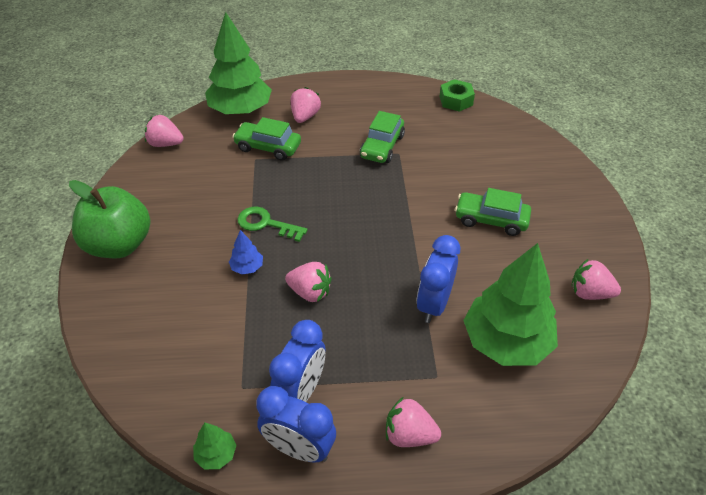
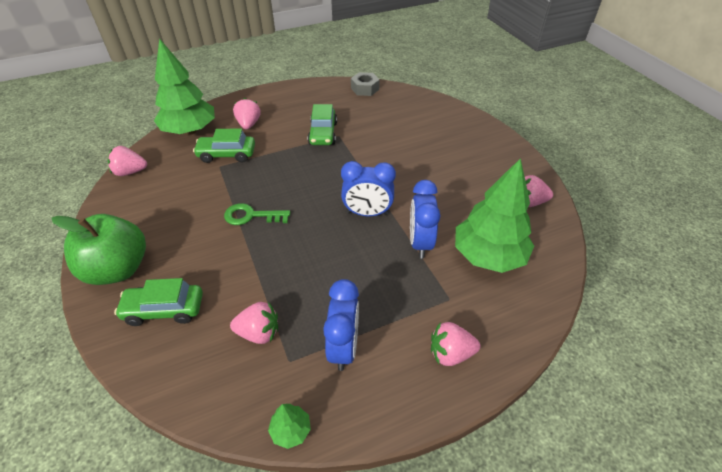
camera: 20 degrees left, 0 degrees up
(247, 267) = (250, 256): blue tree -> none
(299, 448) = (364, 397): blue clock -> blue clock (367, 213)
(310, 292) = (314, 261): pink strawberry -> pink strawberry (259, 333)
(456, 101) = (365, 89): green nut -> grey nut
(491, 220) = (432, 168): green car -> green car (164, 310)

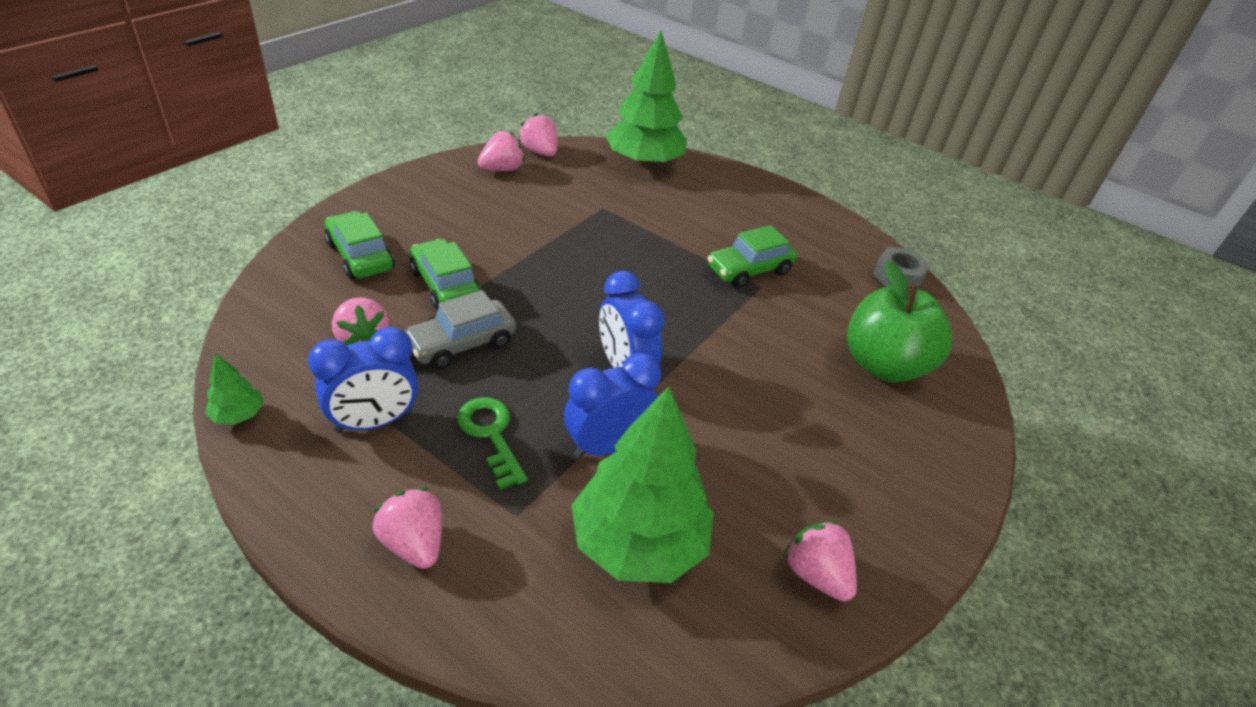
camera: 55 degrees right, 5 degrees down
(118, 269) = (397, 204): green apple -> green apple (883, 365)
(227, 154) = (628, 205): green car -> green car (445, 286)
(249, 124) = (701, 200): pink strawberry -> pink strawberry (502, 169)
(251, 216) = (539, 265): green key -> green key (491, 435)
(300, 279) = (462, 344): none -> grey car

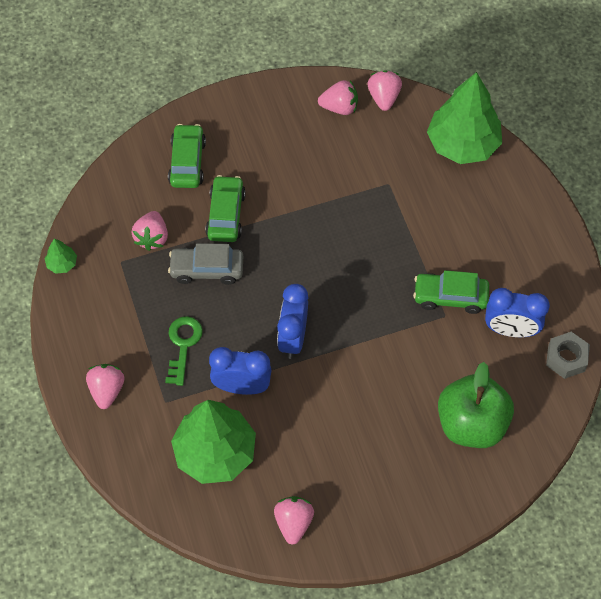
camera: 40 degrees right, 20 degrees up
(374, 422) = (127, 304): blue clock -> blue clock (510, 330)

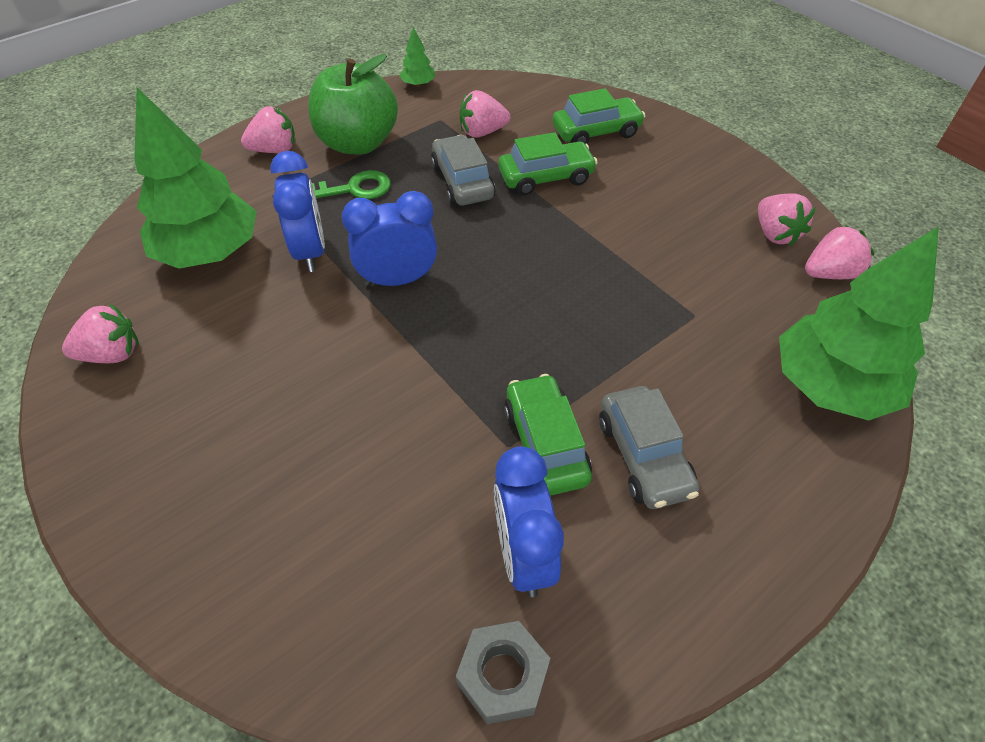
camera: 70 degrees right, 10 degrees down
(471, 424) = (317, 541): green apple -> green apple (358, 143)
(474, 253) = (644, 456): none -> grey car

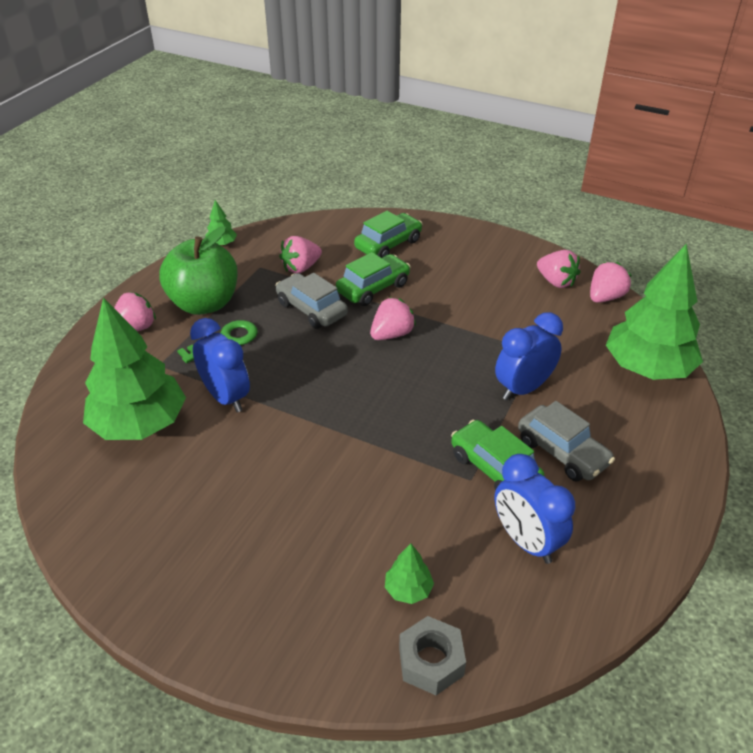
camera: 25 degrees left, 10 degrees down
(112, 354) = (115, 528): pink strawberry -> pink strawberry (392, 334)
(347, 554) = (408, 590): none -> green tree
(398, 280) = (312, 395): blue clock -> blue clock (523, 388)
(502, 676) = (561, 616): grey nut -> grey nut (431, 661)

